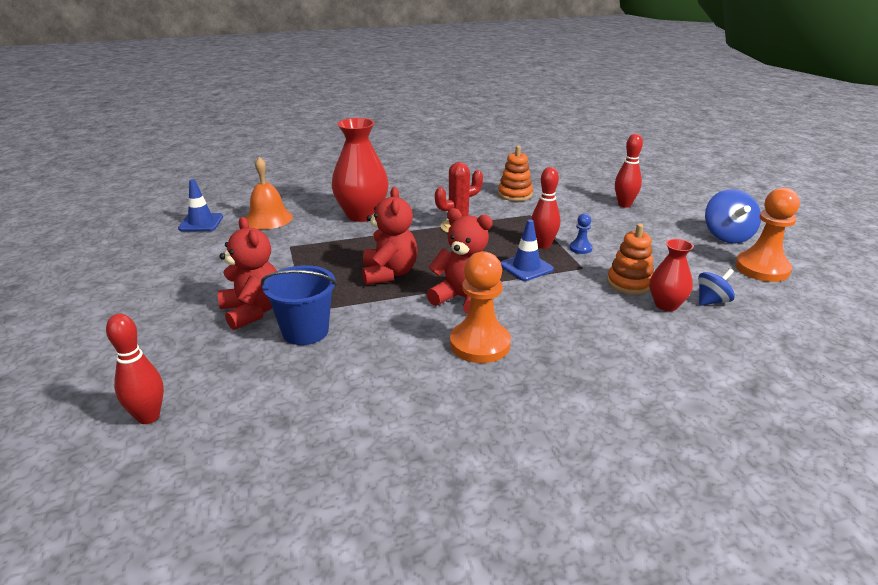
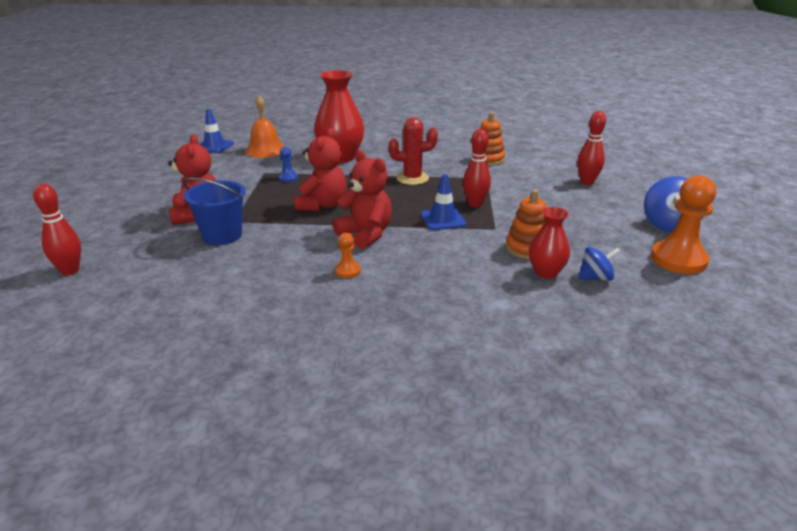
camera: 20 degrees right, 0 degrees up
(480, 344) = (347, 271): orange pawn -> orange pawn, size x0.47
(580, 248) = (507, 212): blue pawn -> blue pawn (288, 178)

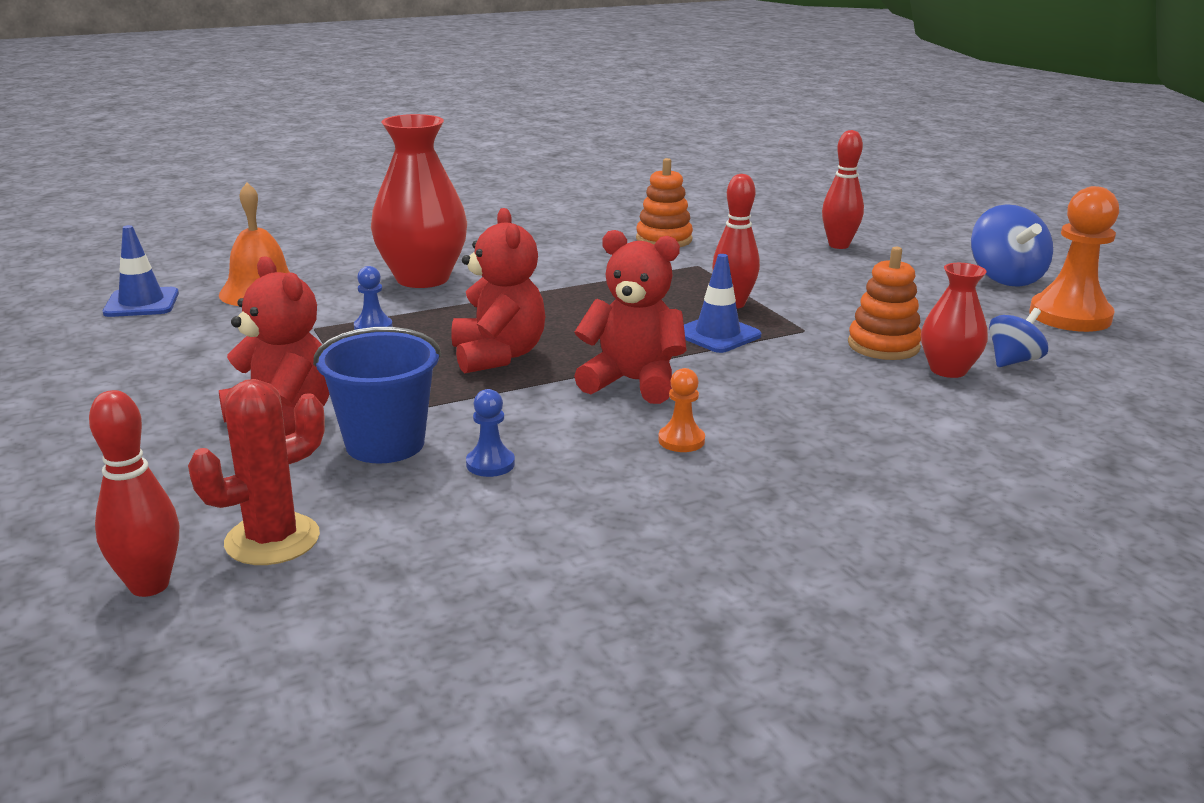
camera: 30 degrees left, 5 degrees down
(250, 257) = (490, 464): none -> blue pawn
(412, 178) = (588, 287): red cactus -> red cactus (272, 540)

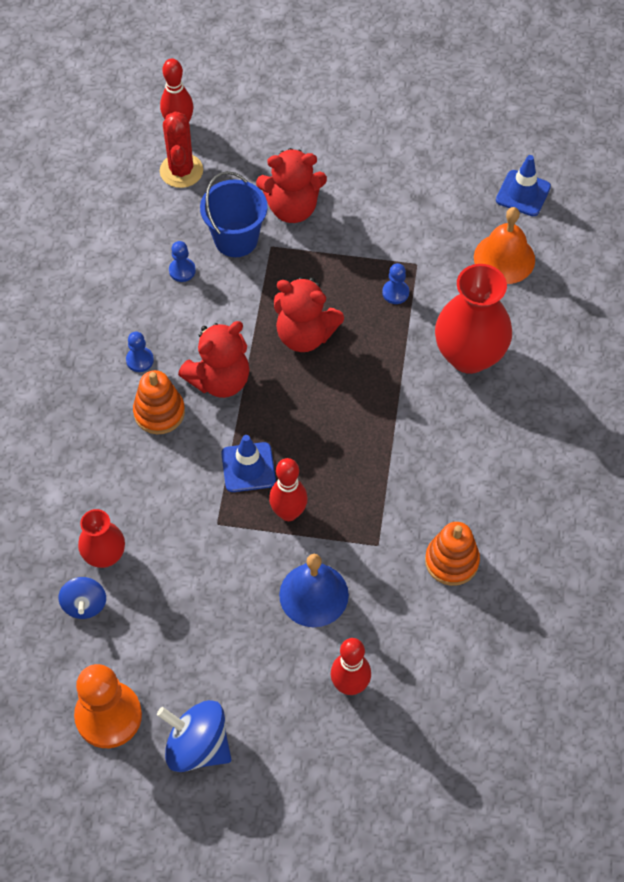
camera: 125 degrees right, 35 degrees up
(681, 440) = (140, 360): orange pawn -> blue pawn
(791, 275) = (313, 594): none -> blue bell
(883, 346) = (161, 549): orange stacking toy -> orange stacking toy (159, 412)

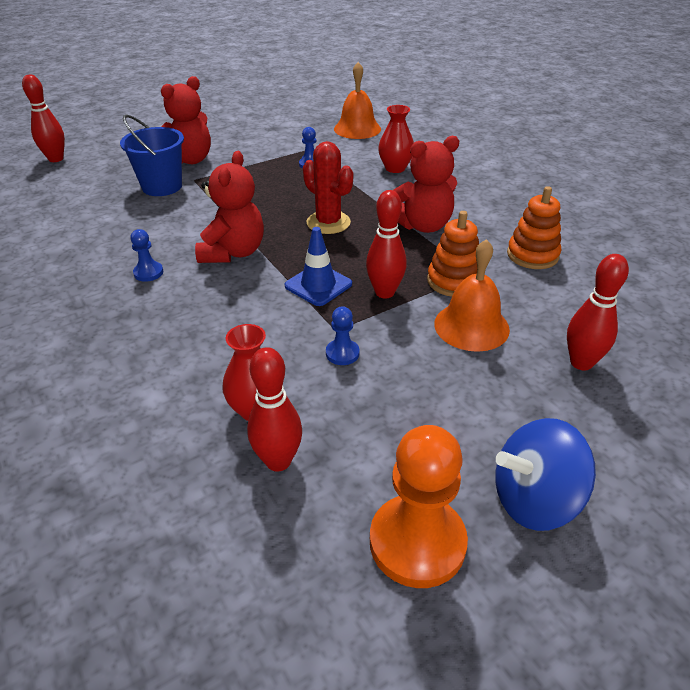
camera: 40 degrees left, 20 degrees down
(84, 604) = (278, 461): blue spinning top -> red bowling pin
(159, 412) = (201, 292): orange stacking toy -> orange stacking toy (453, 281)
(181, 171) = (80, 175): red cactus -> red cactus (328, 223)
(182, 270) = (134, 215): blue pawn -> blue pawn (342, 353)
(305, 335) = (272, 204): red teddy bear -> red teddy bear (423, 225)
(313, 594) = (471, 326): blue bell -> orange bell
(469, 355) = (395, 168): red vase -> red vase, size x0.57
(523, 193) = (332, 106): blue traffic cone -> none

